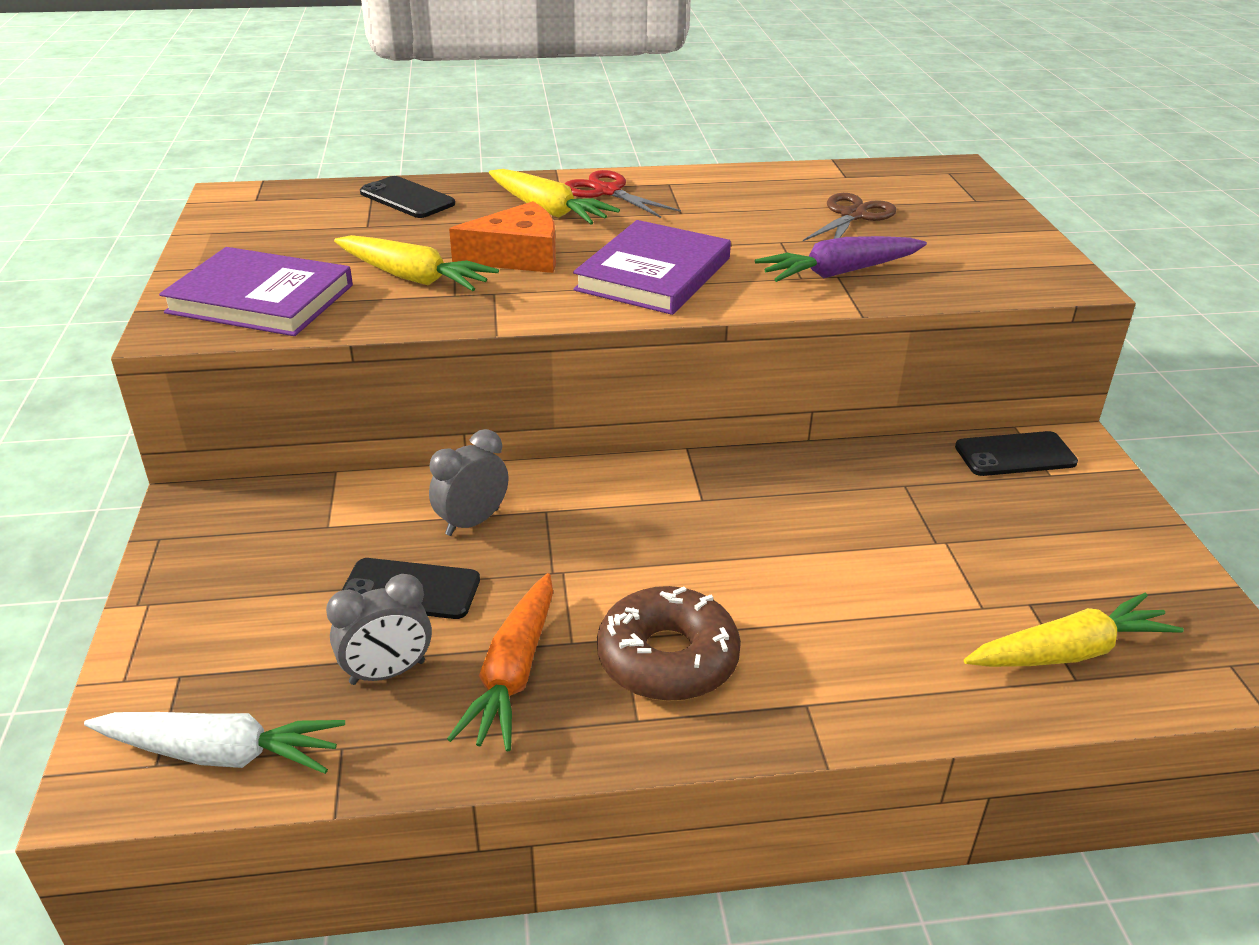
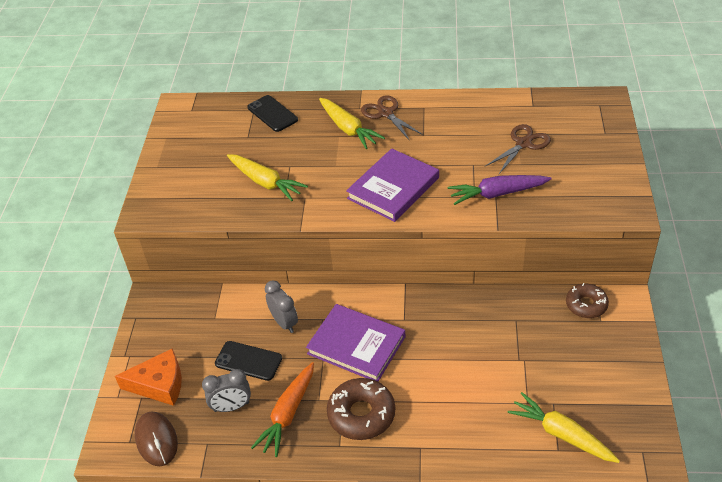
camera: 15 degrees right, 10 degrees up
(222, 753) = (156, 440): white carrot -> brown mouse
(261, 299) = (187, 194): purple book -> purple book (356, 345)
(472, 522) = (284, 322): grey clock -> grey clock turned 90 degrees clockwise
(518, 256) = (323, 168): orange cheese -> orange cheese (159, 384)
(607, 192) = (385, 113): red scissors -> brown scissors
(1015, 455) = (586, 305): black phone -> brown donut
(1069, 652) = (561, 434): yellow carrot -> yellow carrot turned 135 degrees counterclockwise

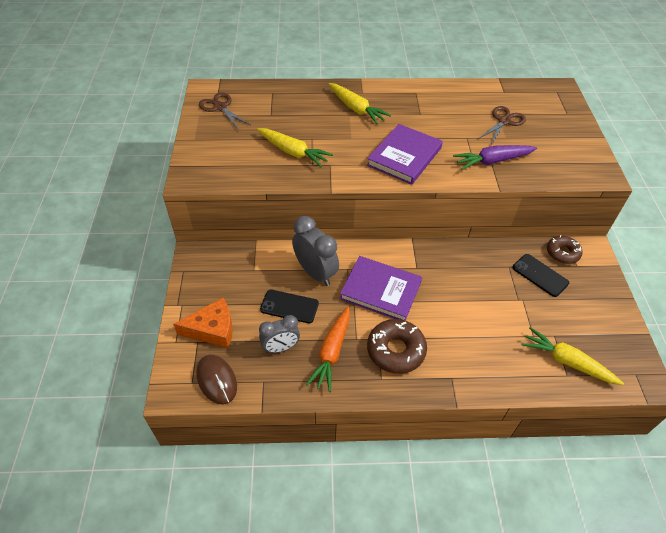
camera: 10 degrees left, 5 degrees up
(272, 114) = (289, 96): black phone -> black phone (540, 275)
(284, 322) = (315, 273): grey clock -> grey clock, size x1.52
(385, 113) = (385, 97): brown scissors -> brown scissors (220, 107)

